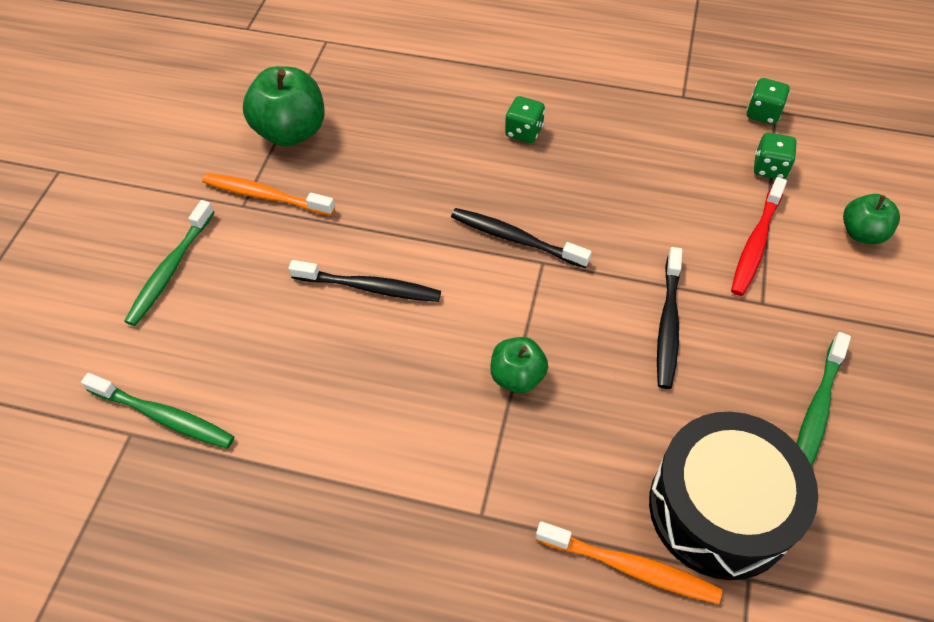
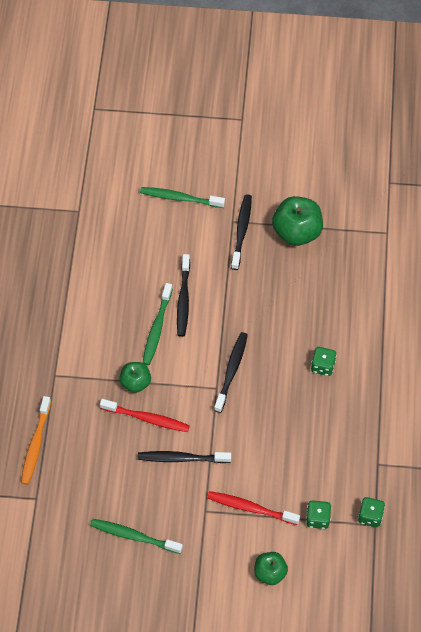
camera: 80 degrees right, 5 degrees up
(164, 416) = (90, 223): green toothbrush -> green toothbrush (157, 328)
(265, 196) = (241, 231): orange toothbrush -> black toothbrush
(590, 366) = (147, 418): none -> red toothbrush
(720, 508) = (71, 485): black drum -> none

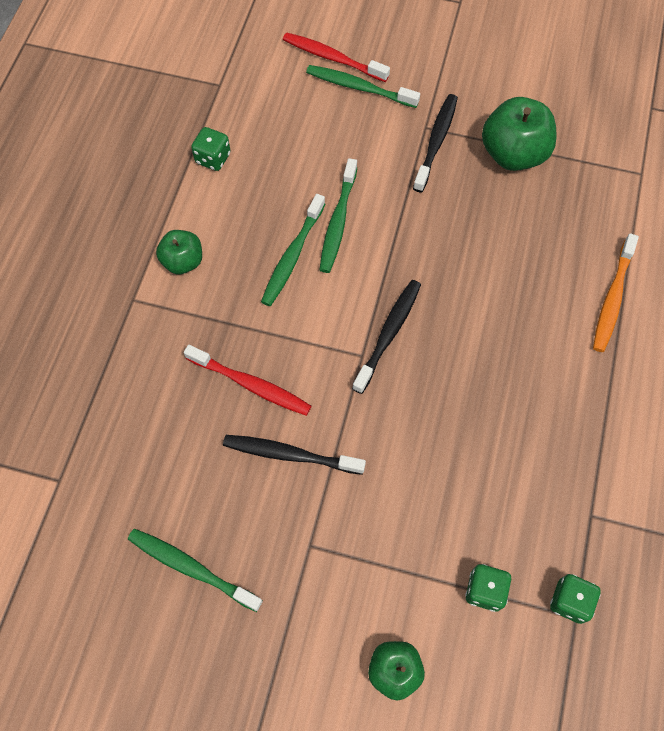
camera: 10 degrees right, 5 degrees up
(35, 444) = (79, 397): orange toothbrush -> orange toothbrush (612, 299)
(135, 382) = (246, 329): green apple -> green apple (183, 261)
(183, 300) = (338, 222): black toothbrush -> green toothbrush
(250, 508) = (381, 553): red toothbrush -> red toothbrush (332, 58)
(322, 366) = (525, 348): green dice -> green dice (213, 158)

